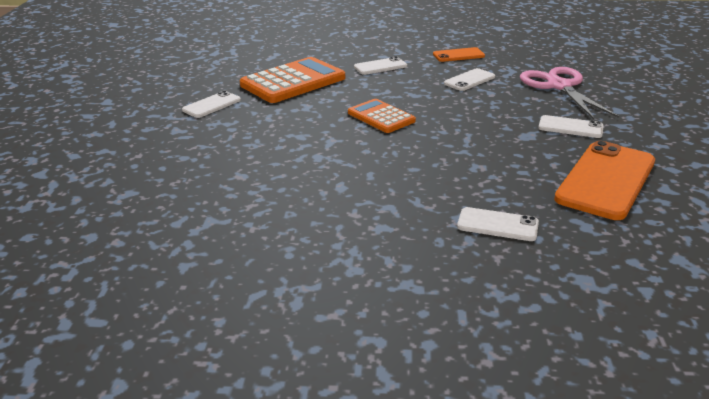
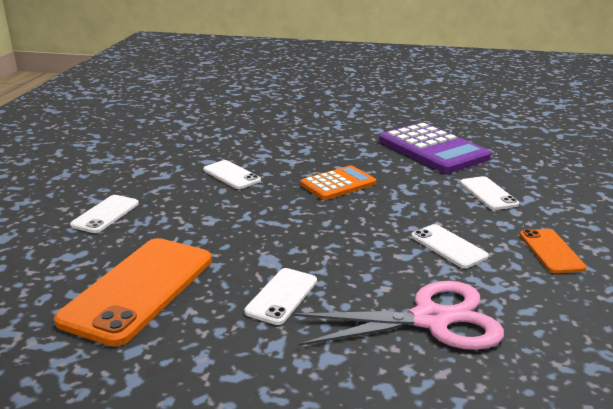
camera: 95 degrees right, 5 degrees down
(212, 105) = (375, 120): white phone -> white phone (231, 175)
(293, 81) = (433, 149): orange calculator -> purple calculator
(606, 180) = (139, 289): orange phone -> orange phone turned 75 degrees clockwise

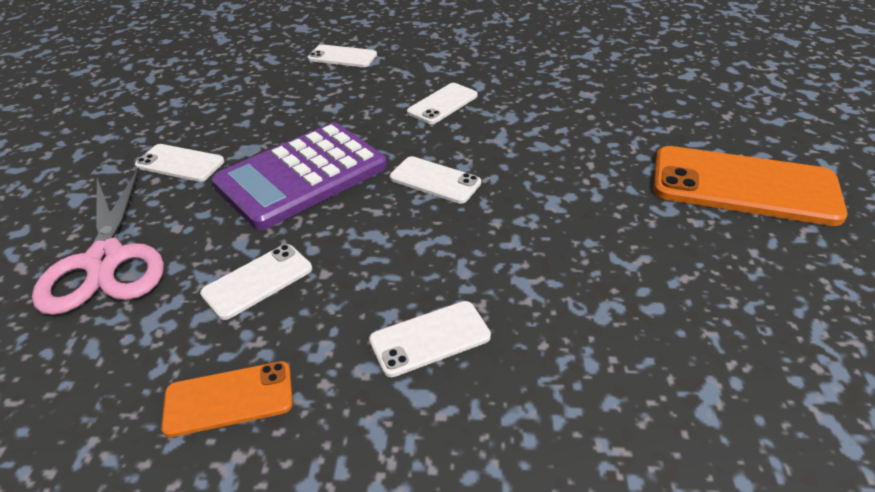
camera: 85 degrees right, 15 degrees up
(139, 289) = (212, 95): orange phone -> orange phone (743, 186)
(338, 184) = (435, 180): orange calculator -> white phone
(433, 149) = (605, 275): purple calculator -> purple calculator (302, 176)

